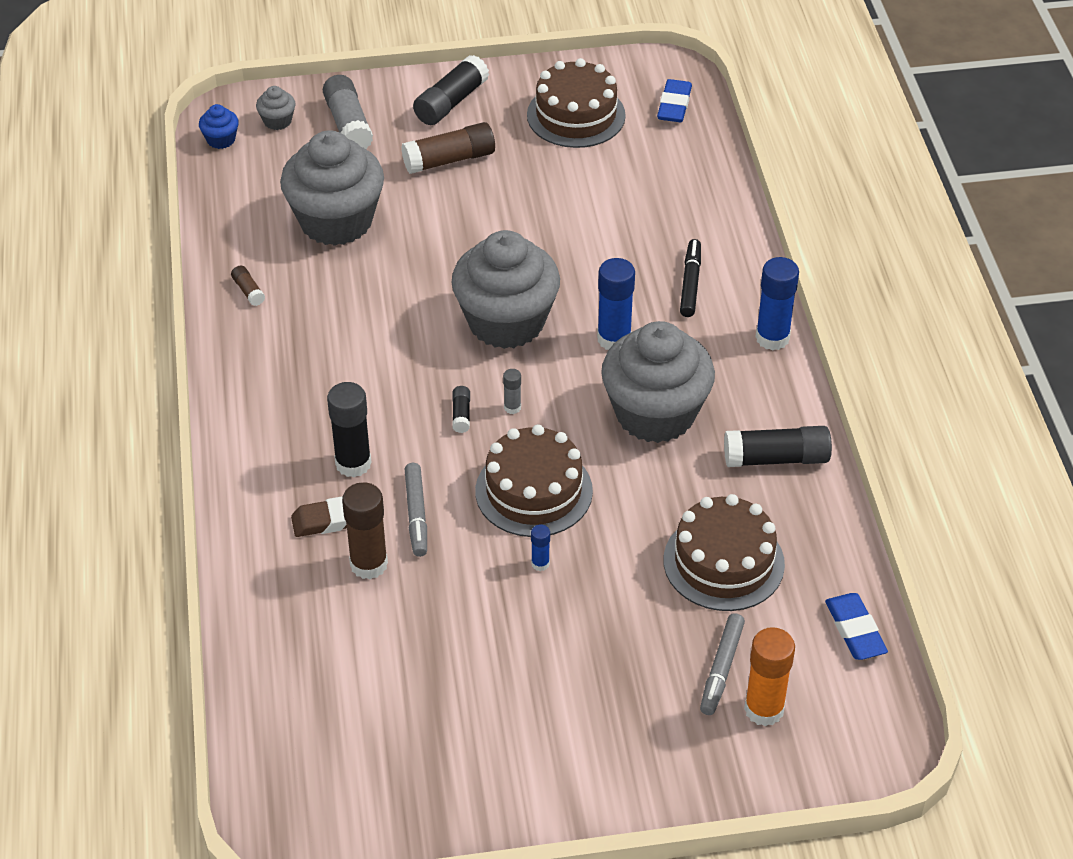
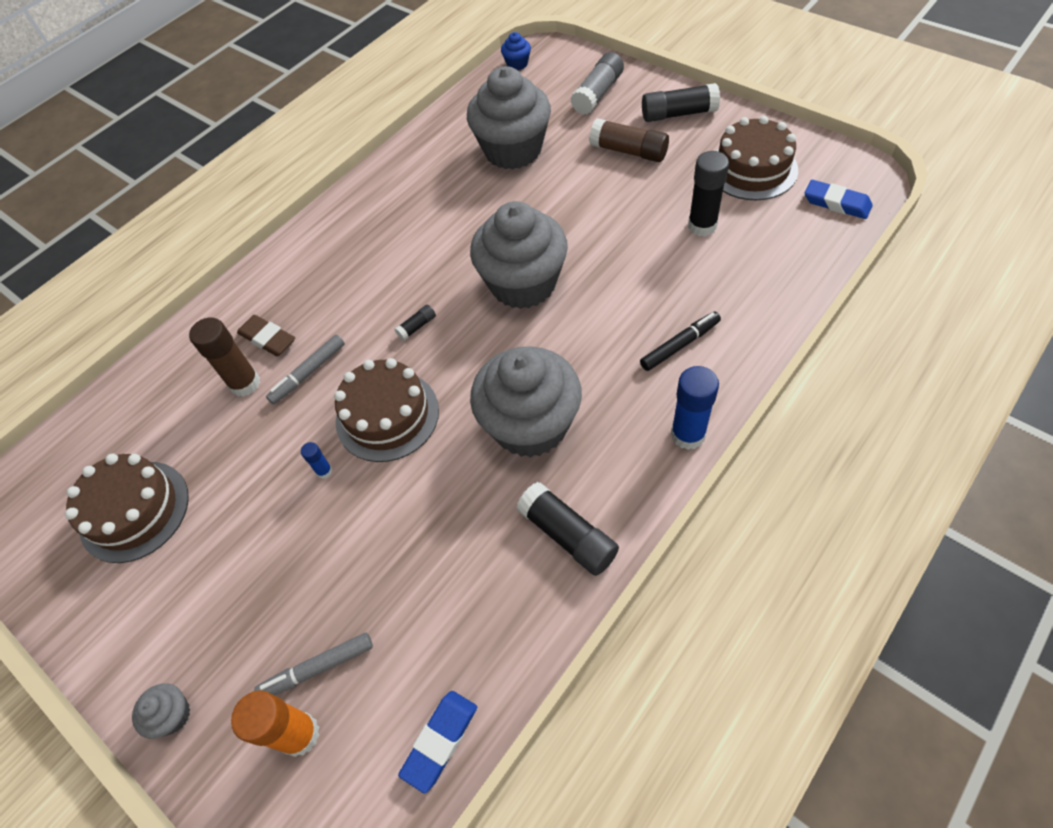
camera: 55 degrees right, 10 degrees up
(248, 291) = (413, 163): brown glue stick -> none
(277, 121) = (561, 69): grey cupcake -> grey cupcake (172, 715)
(353, 463) = (323, 311): black glue stick -> black glue stick (702, 226)
(512, 407) = (451, 346): grey glue stick -> none
(614, 339) = (574, 347): blue glue stick -> none
(674, 105) = (836, 203): blue eraser -> blue eraser turned 60 degrees clockwise
(723, 562) = (427, 584): brown cake -> brown cake (134, 511)

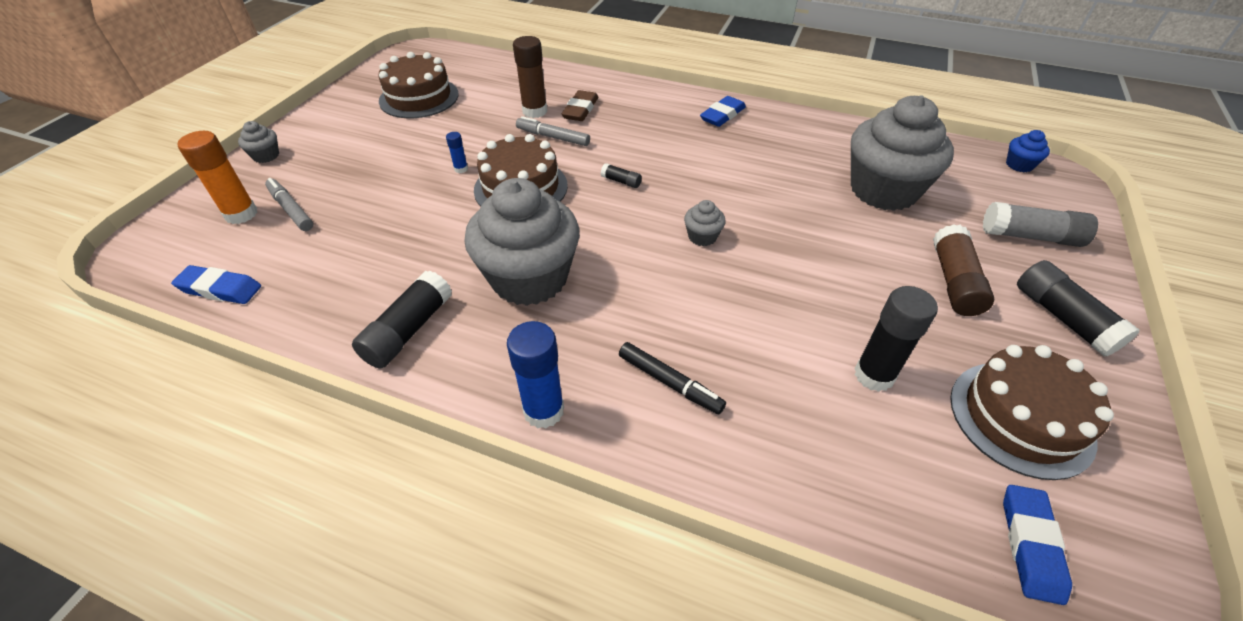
camera: 65 degrees right, 10 degrees down
(348, 221) = (722, 115): none -> blue eraser
(523, 284) = (702, 236): grey cupcake -> grey cupcake, size x0.40

